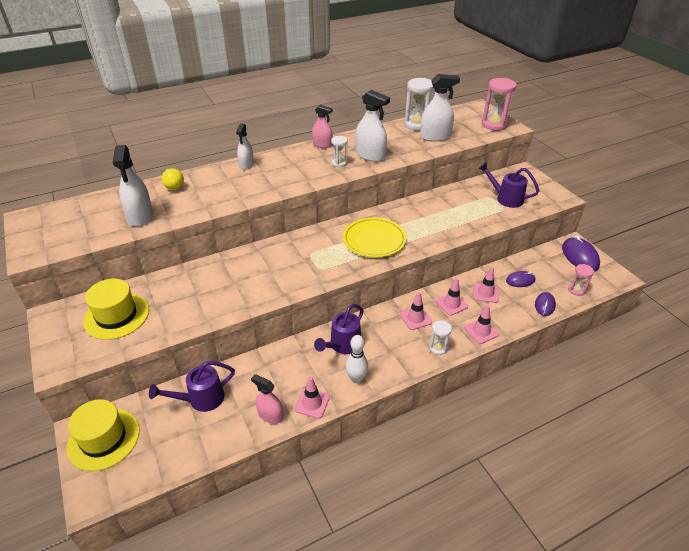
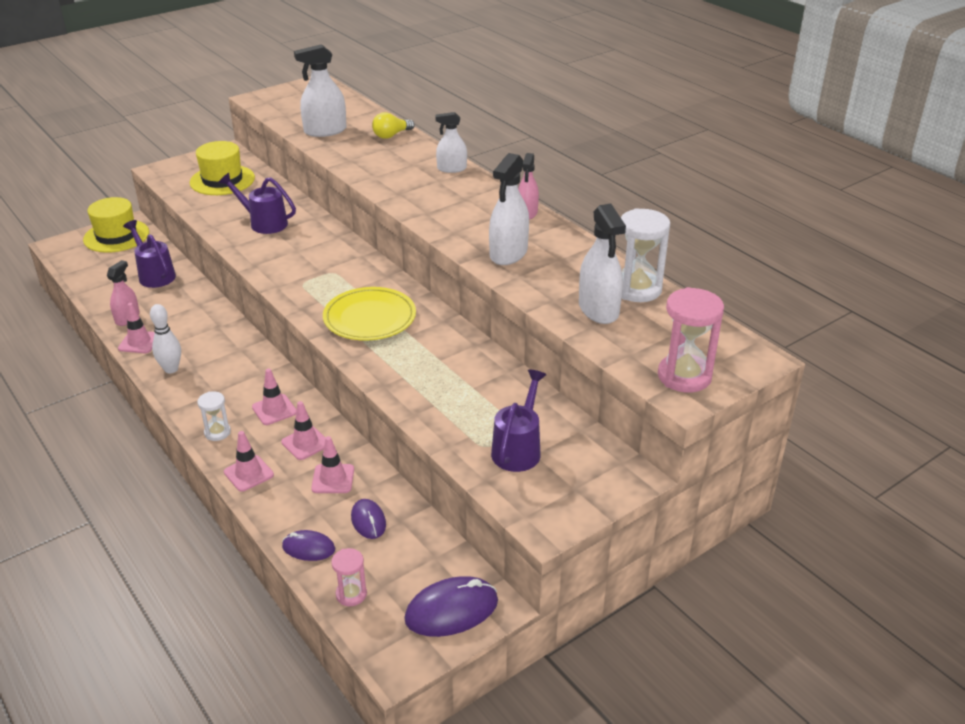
camera: 80 degrees right, 5 degrees down
(339, 163) = (477, 231): white hourglass -> none
(342, 345) = (225, 353): purple watering can -> purple watering can (264, 223)

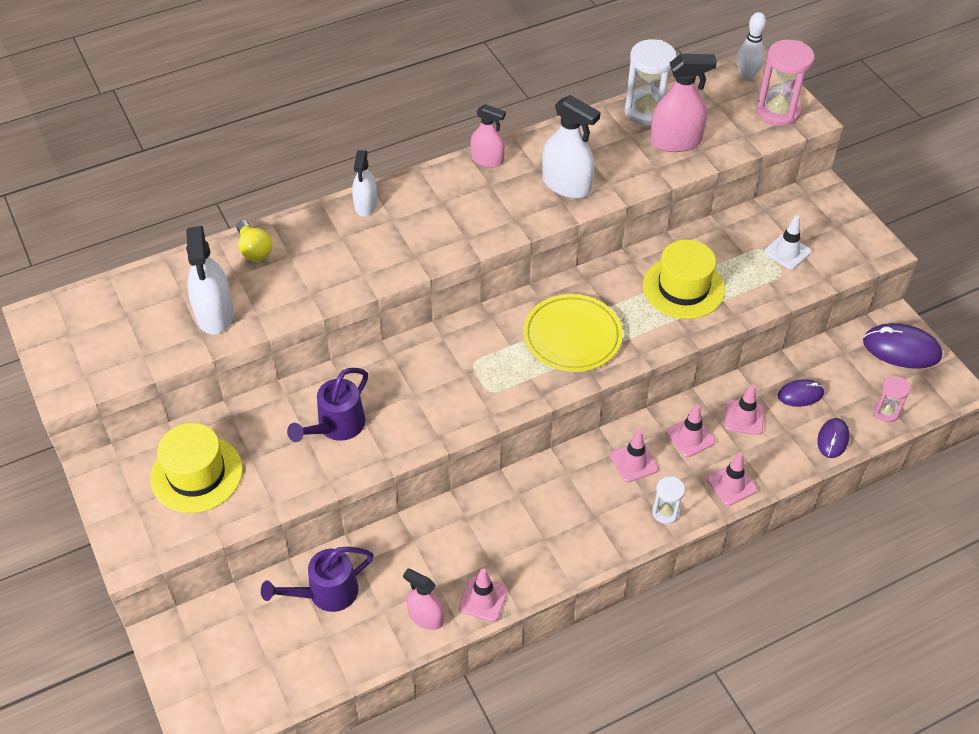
camera: 80 degrees left, 15 degrees up
(116, 236) = (200, 651): yellow hat -> yellow hat (683, 288)
(171, 369) = (545, 561): white bowling pin -> white bowling pin (746, 76)
(451, 610) = (901, 349): purple mouse -> purple mouse turned 60 degrees counterclockwise
(518, 449) = (787, 252): purple watering can -> white traffic cone
(598, 309) = (675, 141): white spray bottle -> pink spray bottle

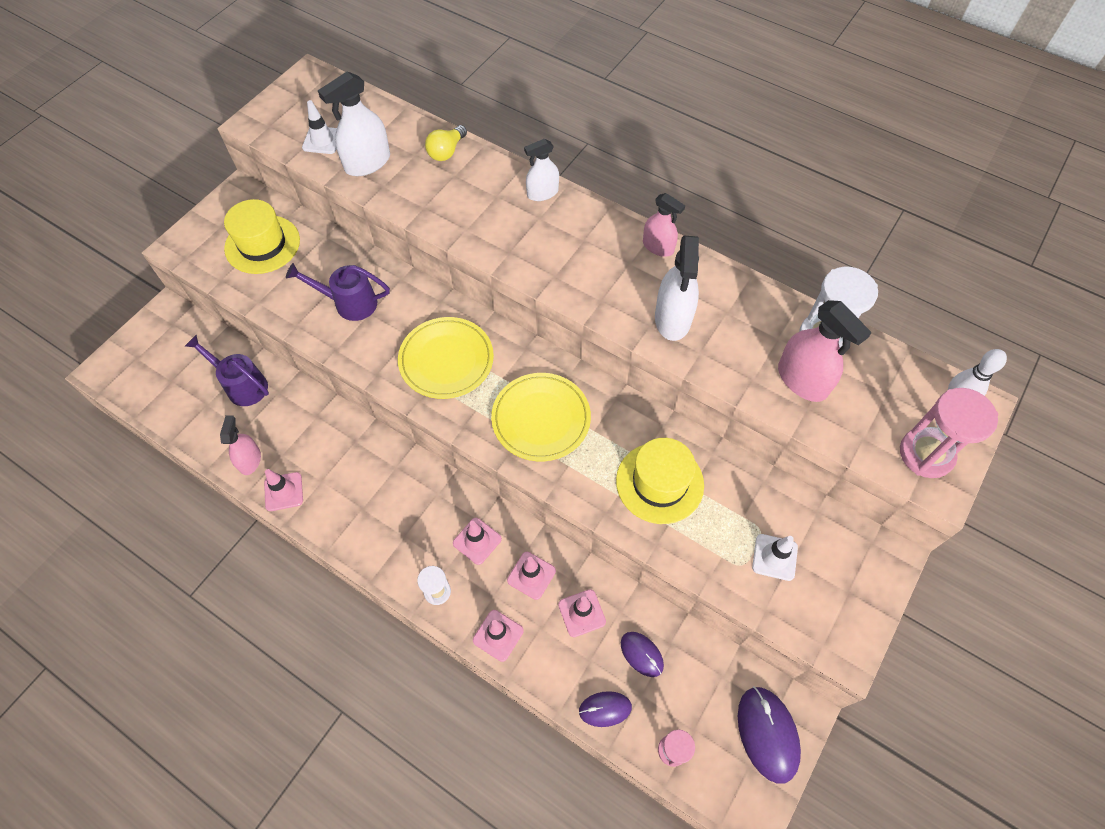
camera: 60 degrees right, 10 degrees up
(149, 338) = (322, 140): none -> white traffic cone
(462, 377) = (446, 360): none -> yellow plate
(487, 160) = (658, 247): pink spray bottle -> pink spray bottle turned 45 degrees counterclockwise

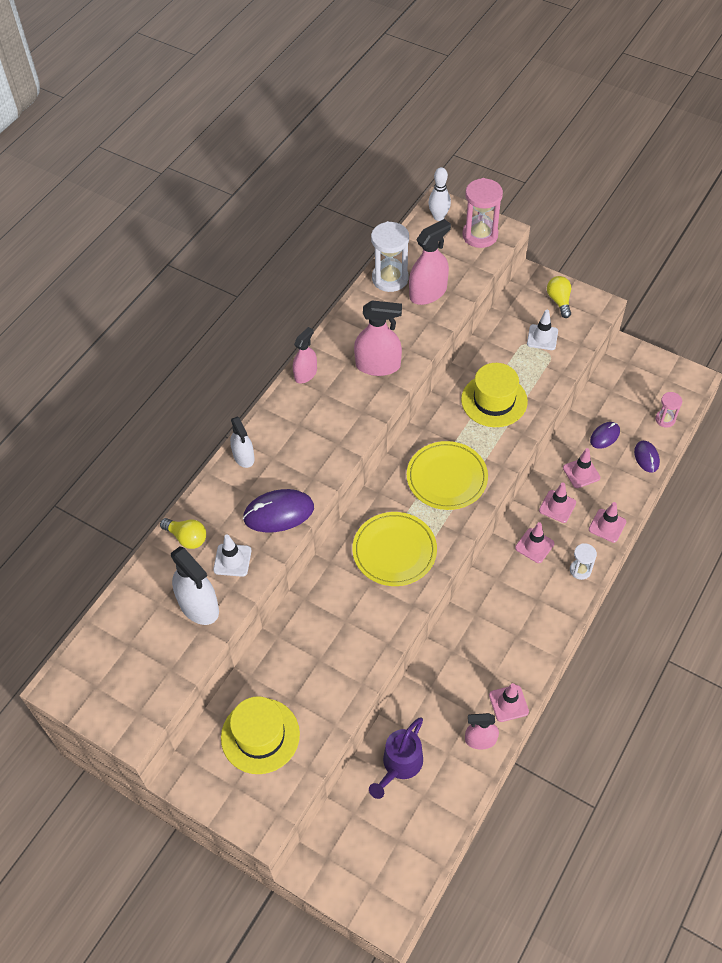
camera: 90 degrees left, 5 degrees down
(322, 140) = (164, 654): white traffic cone -> white traffic cone (232, 560)
(349, 303) = (334, 639): purple watering can -> none
(673, 318) = (378, 365): white spray bottle -> pink spray bottle
(767, 734) = (643, 368): purple mouse -> purple mouse (278, 513)
(848, 590) = (559, 301): none -> yellow light bulb

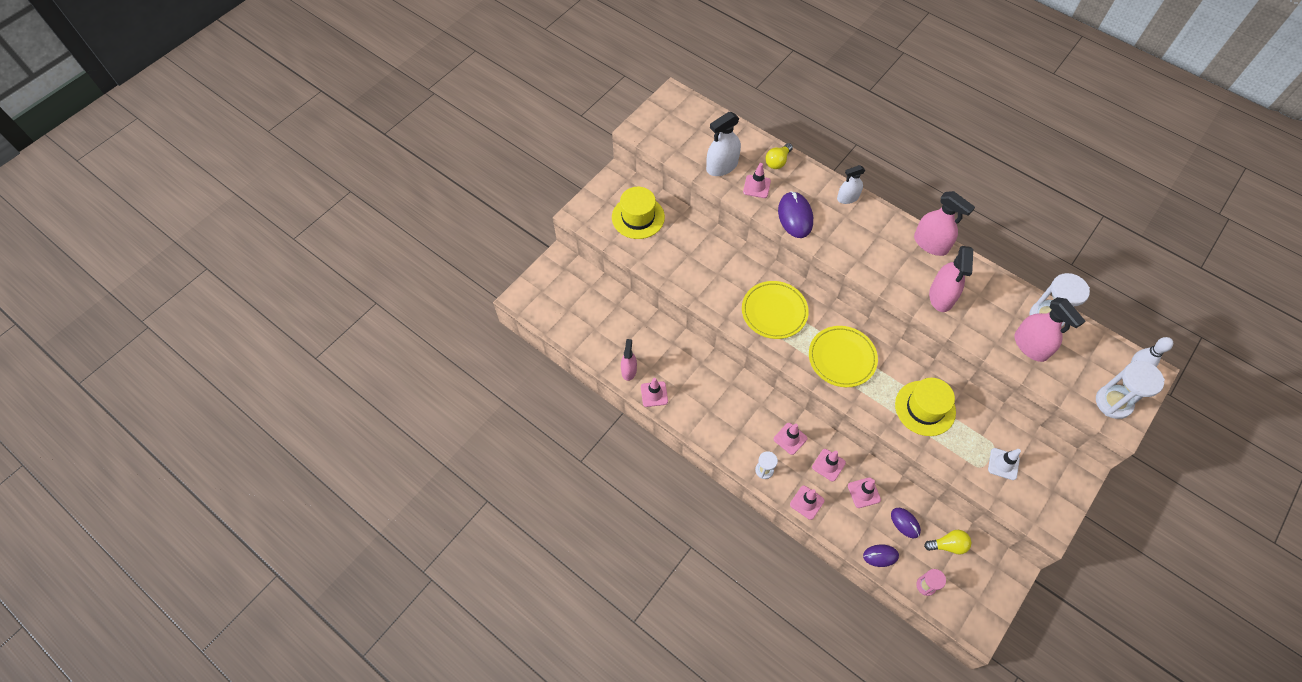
camera: 95 degrees right, 5 degrees up
(232, 560) = (756, 186): white traffic cone -> pink traffic cone
(305, 374) = (930, 244): pink spray bottle -> pink spray bottle, size x1.56
(399, 765) = (618, 316): purple watering can -> none
(480, 235) = (1113, 402): pink hourglass -> white hourglass
(559, 301) = (1053, 489): yellow light bulb -> yellow light bulb (948, 545)

